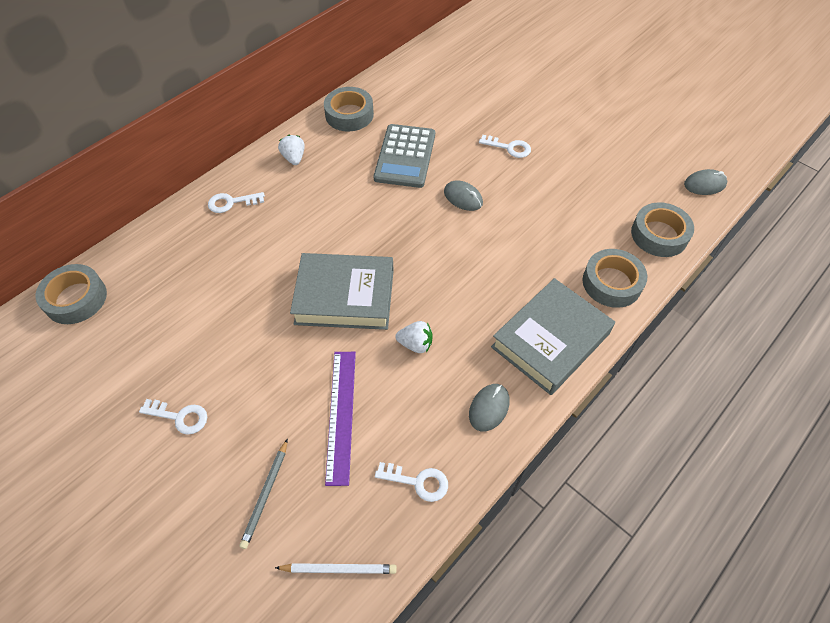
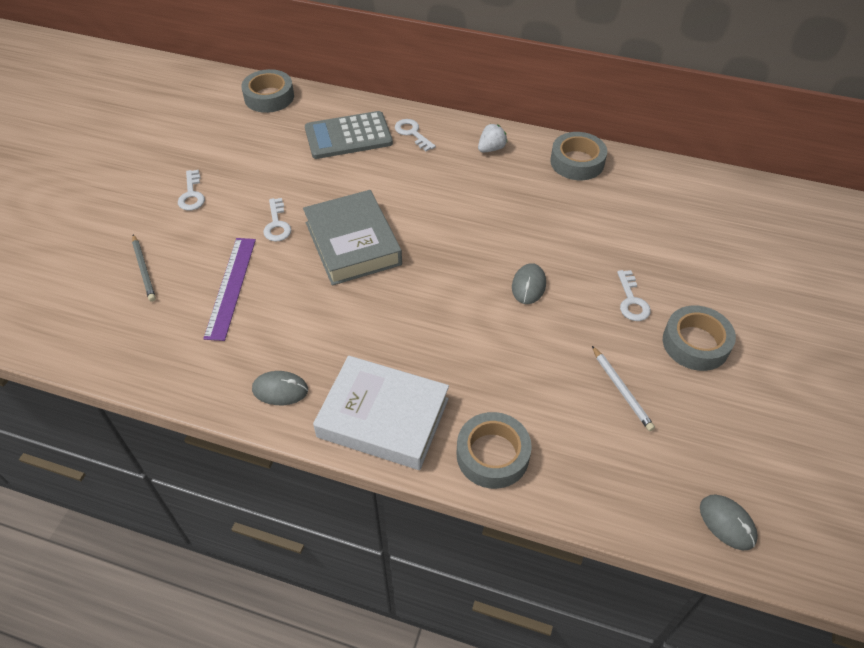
camera: 65 degrees right, 5 degrees down
(266, 494) = (144, 269): grey pencil -> grey pencil turned 105 degrees counterclockwise
(338, 569) = (94, 337): white pencil -> white pencil (621, 390)
(341, 415) = (231, 287): purple ruler -> purple ruler turned 60 degrees counterclockwise
(405, 156) = (552, 222): grey calculator -> grey calculator (348, 136)
(415, 344) = (326, 311): white strawberry -> none
(418, 482) = (186, 362): white key -> white key (277, 224)
(550, 340) = (383, 418): grey book -> white book
(659, 235) = (599, 487): grey tape -> grey tape (695, 343)

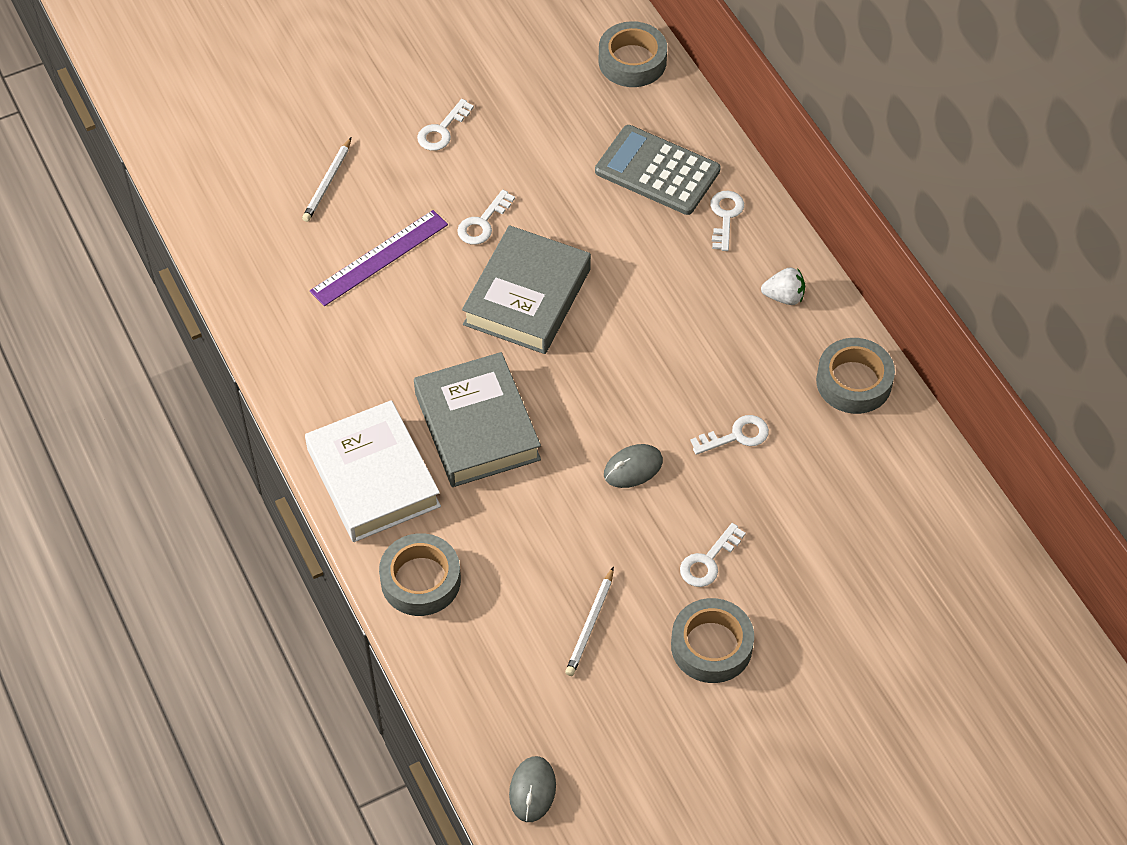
camera: 45 degrees right, 5 degrees up
(144, 269) = (327, 182): grey pencil -> white pencil
(280, 390) = (322, 387): grey mouse -> none
(411, 334) = (477, 426): none -> grey book
(558, 228) = (736, 436): none -> white key

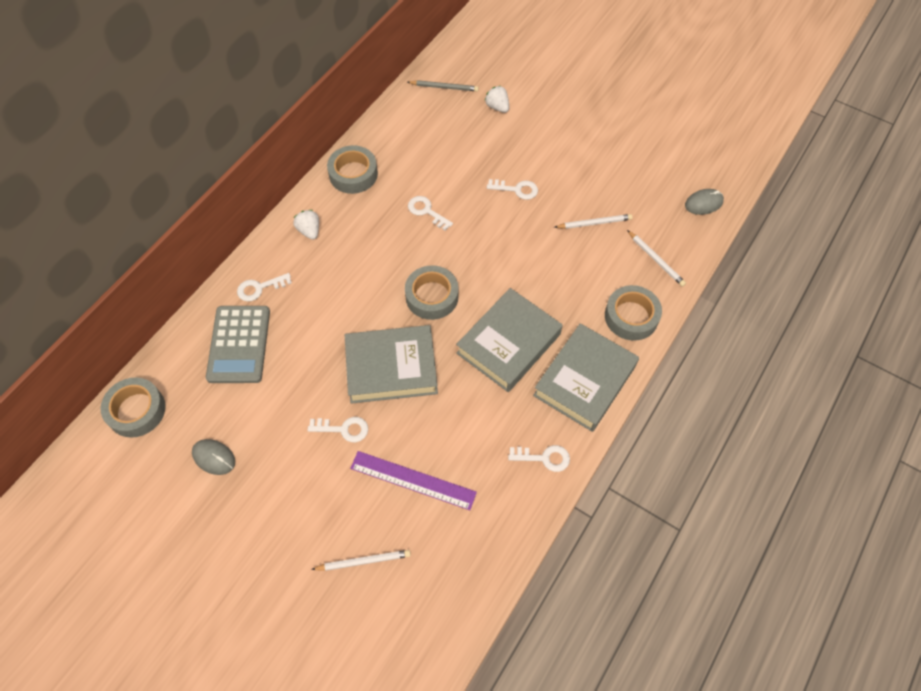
camera: 120 degrees left, 5 degrees up
(373, 478) = (584, 381): white book -> grey book
(442, 130) = (269, 506): white key -> white key (544, 458)
(483, 664) = (655, 259): none -> white pencil
(633, 468) = (482, 250): grey mouse -> grey mouse (214, 457)
(711, 646) = (565, 167): grey tape -> grey tape (432, 296)
(882, 620) = (497, 107): none -> white strawberry
(964, 569) = (444, 87): none -> grey pencil

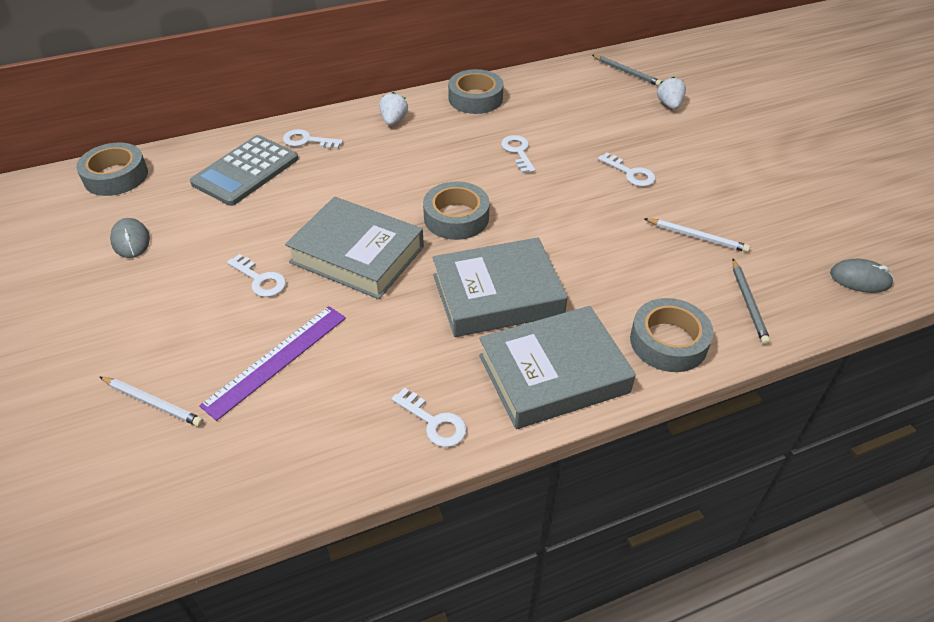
camera: 35 degrees right, 15 degrees down
(413, 480) = (276, 360): purple ruler -> purple ruler turned 75 degrees clockwise
(655, 259) = (748, 303): white pencil -> grey pencil

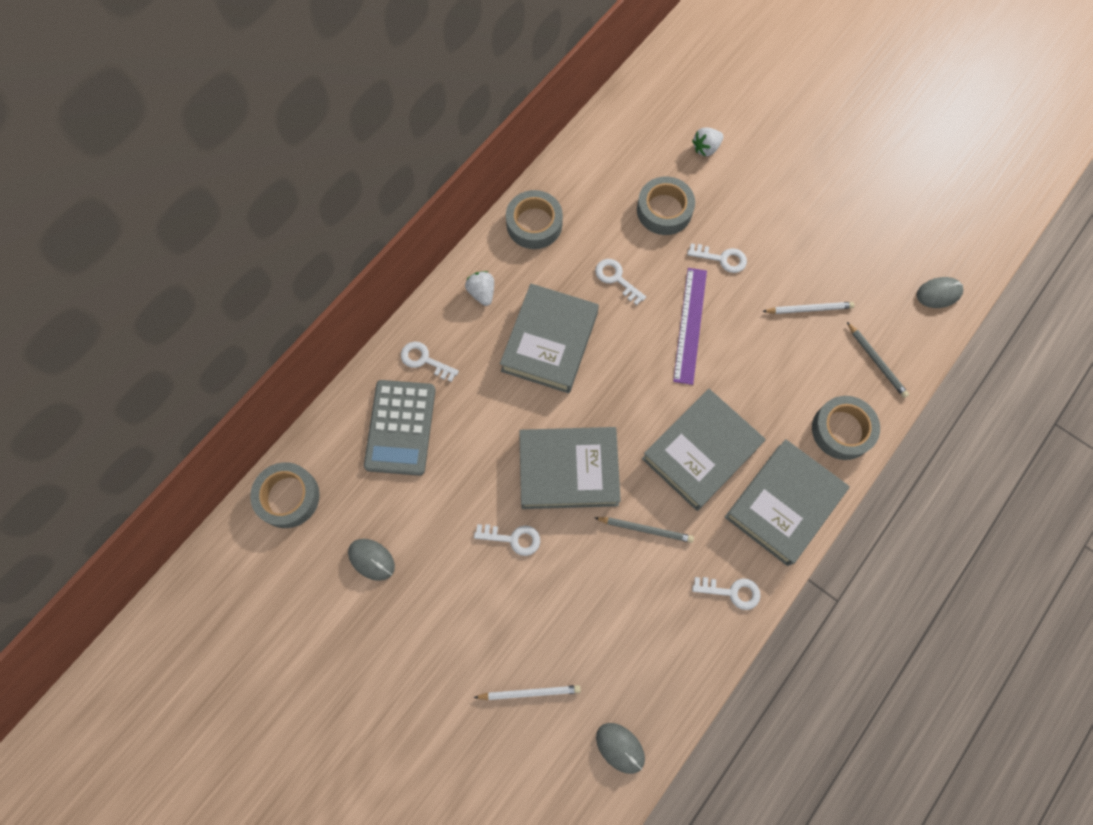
camera: 30 degrees left, 25 degrees up
(188, 502) = (620, 748): none -> grey mouse
(276, 360) = (586, 605): purple ruler -> purple ruler (690, 325)
(307, 141) = (424, 360): white key -> white key turned 45 degrees clockwise
(422, 168) = (549, 342): none -> grey book
(456, 217) = (617, 386): grey tape -> grey tape (664, 210)
(626, 72) = (644, 117): grey pencil -> grey pencil (645, 529)
(669, 105) = (706, 148): white strawberry -> white strawberry turned 90 degrees counterclockwise

